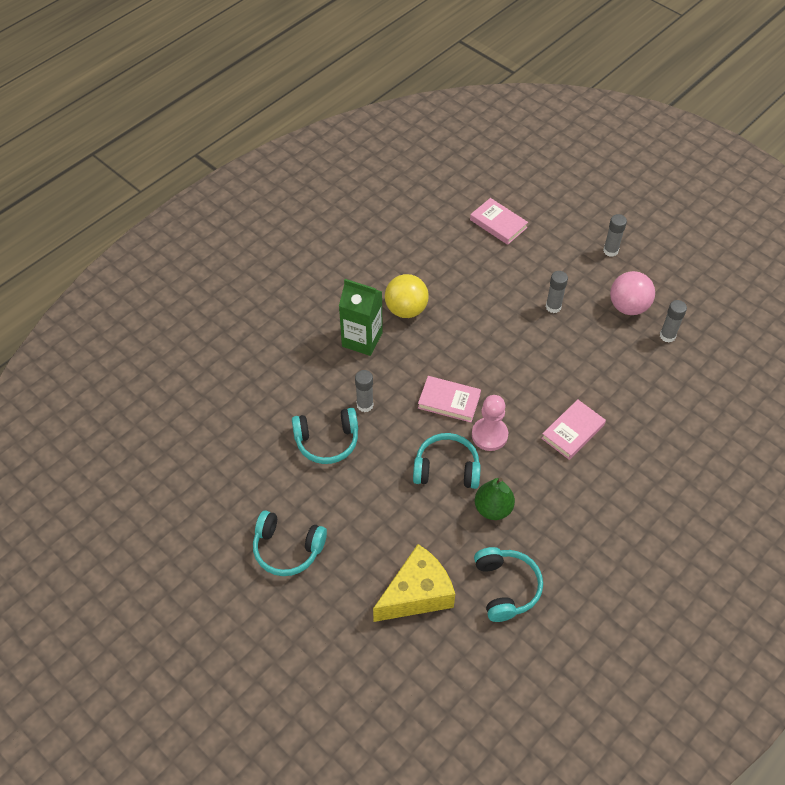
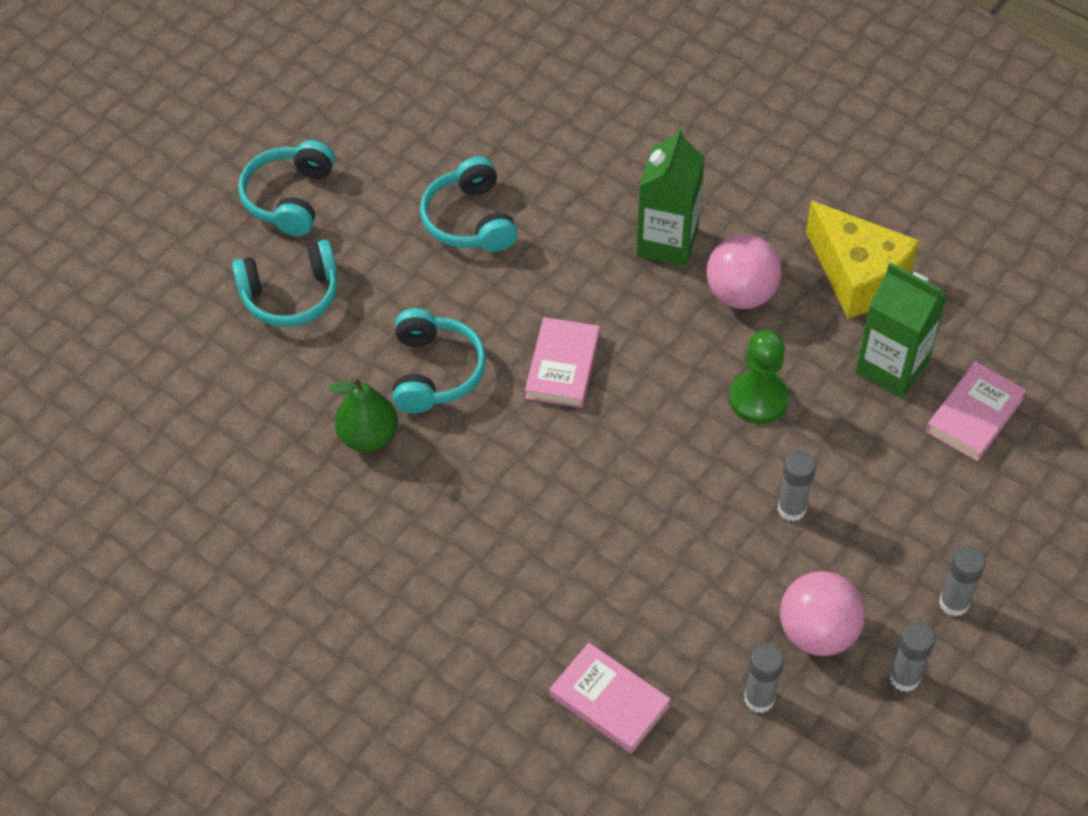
camera: 85 degrees right, 0 degrees up
(365, 405) = (540, 258): grey glue stick -> grey glue stick (904, 678)
(406, 309) = (741, 294): yellow ball -> pink ball
(417, 594) = (224, 351): yellow cheese -> yellow cheese (857, 276)
(465, 251) = (891, 368): none -> green carton
(480, 311) = (758, 399): none -> green pawn
(489, 435) = (503, 425): pink pawn -> none
(506, 587) = (235, 460): turquoise headphones -> turquoise headphones (291, 296)
(572, 431) = (524, 543): pink book -> pink book (609, 701)

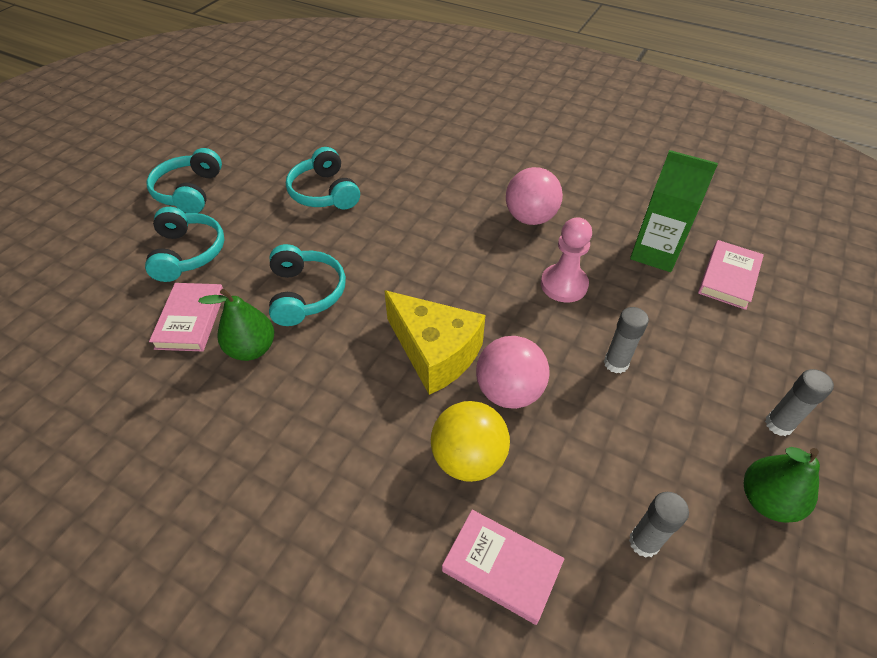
camera: 10 degrees left, 5 degrees down
(291, 296) = (188, 253): turquoise headphones -> turquoise headphones turned 75 degrees counterclockwise
(562, 366) = (407, 279): pink book -> pink book (190, 320)
(597, 593) = (468, 458): none -> yellow ball
(667, 242) = (469, 192): green carton -> none
(758, 399) = (564, 285): green pawn -> pink pawn
(817, 632) = (674, 467): pink ball -> pink ball (509, 391)
(857, 276) = (609, 199): yellow cheese -> yellow cheese (435, 353)
(904, 678) = (767, 500): grey glue stick -> green pear

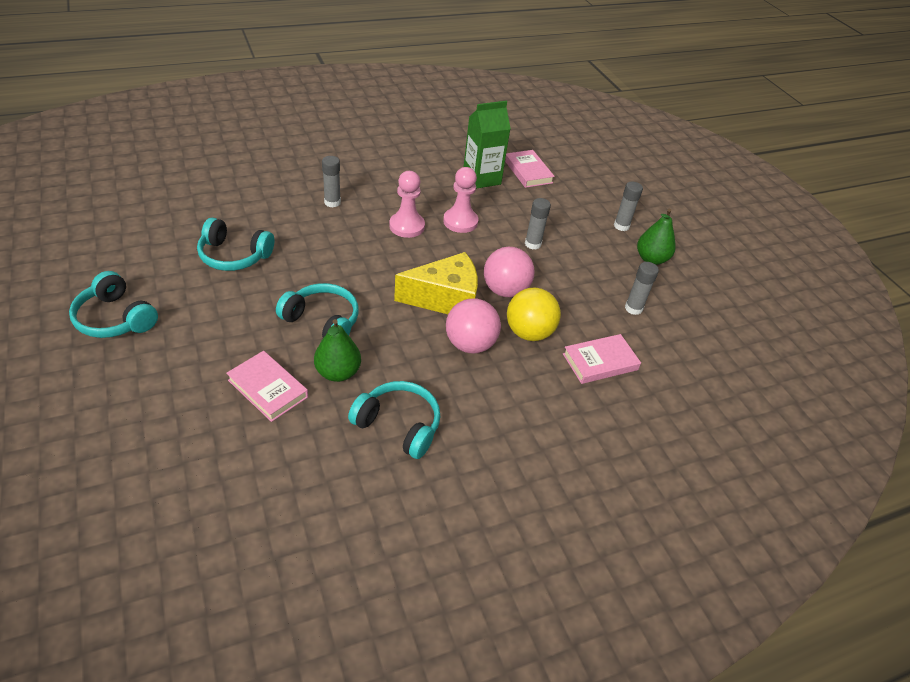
camera: 55 degrees left, 5 degrees down
(188, 253) = (191, 355): turquoise headphones -> turquoise headphones (399, 425)
(464, 192) = (332, 202): none -> grey glue stick
(501, 255) = (407, 226): none -> pink pawn
(530, 218) = (393, 196): pink ball -> pink ball (470, 344)

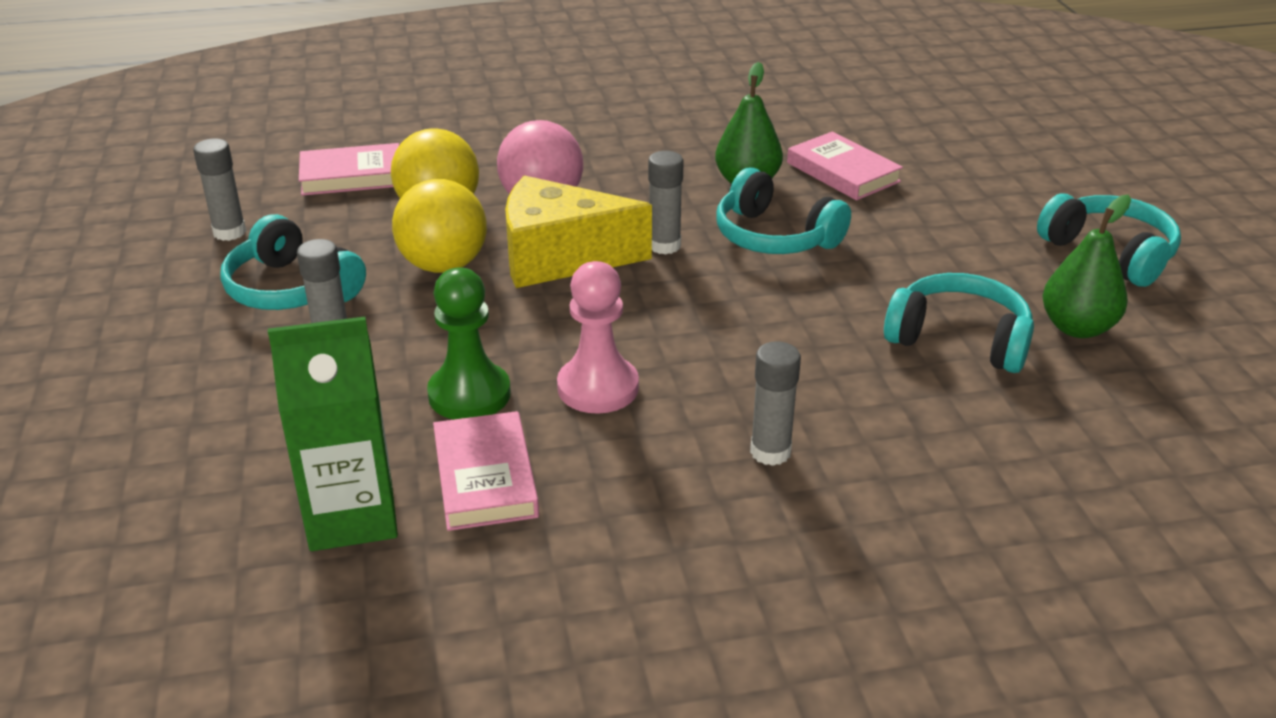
camera: 165 degrees left, 10 degrees down
(399, 425) = (668, 136): turquoise headphones -> turquoise headphones (291, 289)
(460, 222) = (469, 394): pink pawn -> green pawn
(505, 290) = (444, 265): pink ball -> yellow ball
(528, 171) = (197, 537): pink book -> pink book (485, 477)
(621, 226) = (90, 373): grey glue stick -> grey glue stick (664, 245)
(651, 259) = (102, 305): green pear -> green pear (1077, 328)

